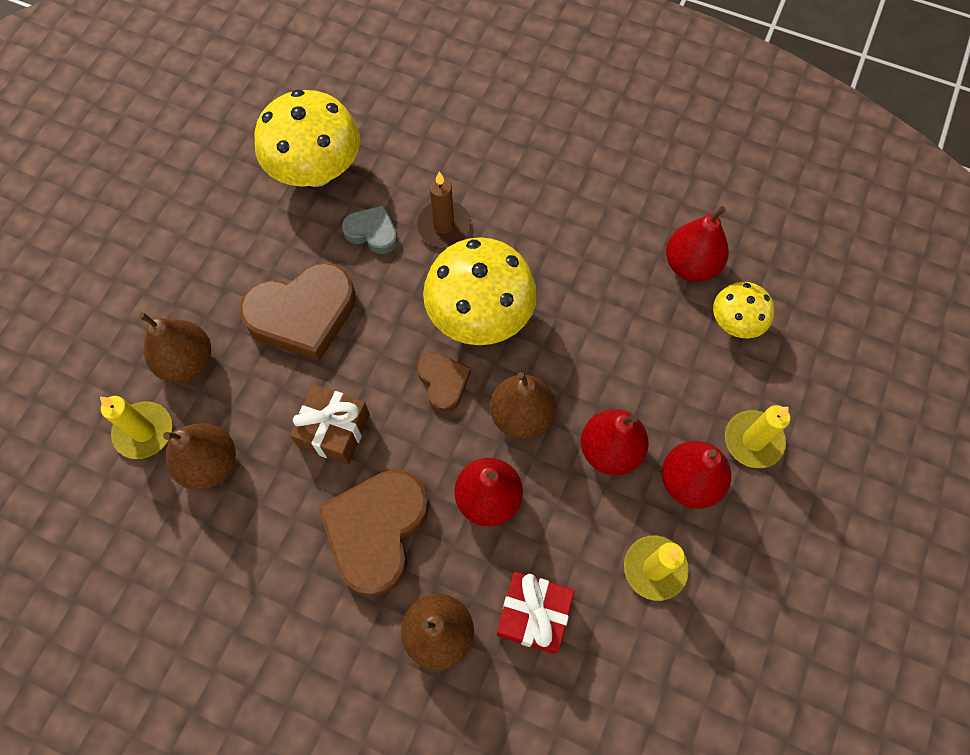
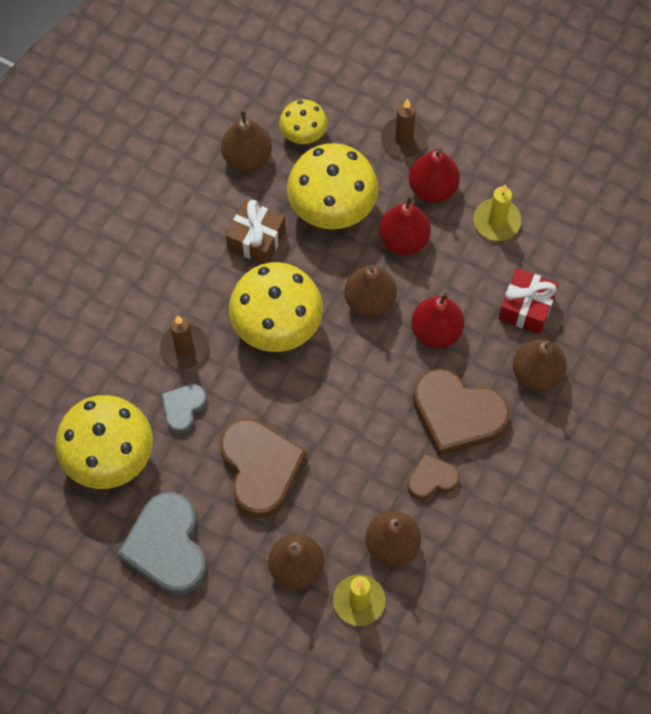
camera: 85 degrees left, 0 degrees up
(215, 233) = (167, 547): none -> grey heart
(334, 431) = (371, 445): brown gift -> brown gift (256, 239)
(443, 382) = (335, 358): brown heart -> brown heart (431, 479)
(641, 363) = (332, 207): none -> yellow mushroom
(690, 265) = (247, 157): red pear -> brown pear
(753, 440) = (403, 139): yellow candle -> brown candle

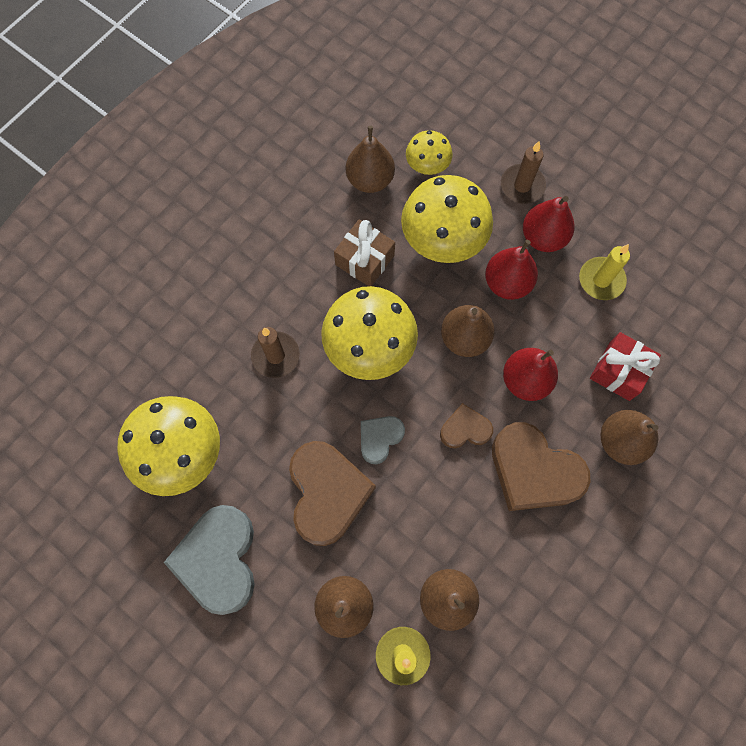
camera: 10 degrees right, 5 degrees up
(183, 408) = (263, 417): grey heart -> grey heart (380, 438)
(431, 479) = (498, 534): brown heart -> brown heart (465, 429)

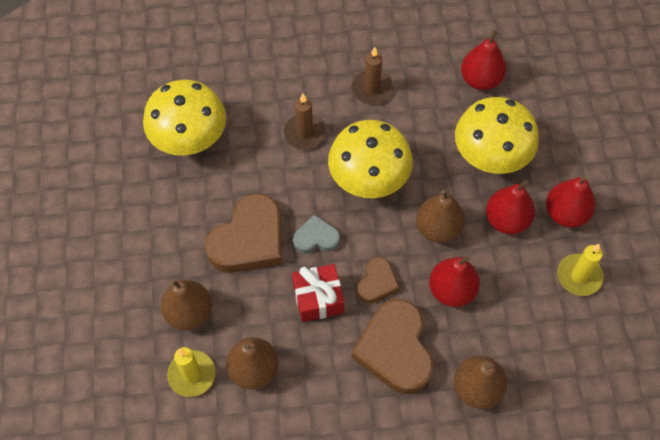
camera: 45 degrees right, 10 degrees down
(219, 559) = (147, 217): grey heart -> none
(365, 260) = (423, 125): brown gift -> none
(370, 180) = (480, 80): brown pear -> red pear
(427, 166) = (530, 102): yellow mushroom -> none
(465, 429) = (377, 282): brown heart -> brown heart turned 75 degrees clockwise
(522, 186) = (587, 169): brown candle -> brown candle (371, 89)
(619, 371) = (526, 344): red gift -> red gift (318, 298)

